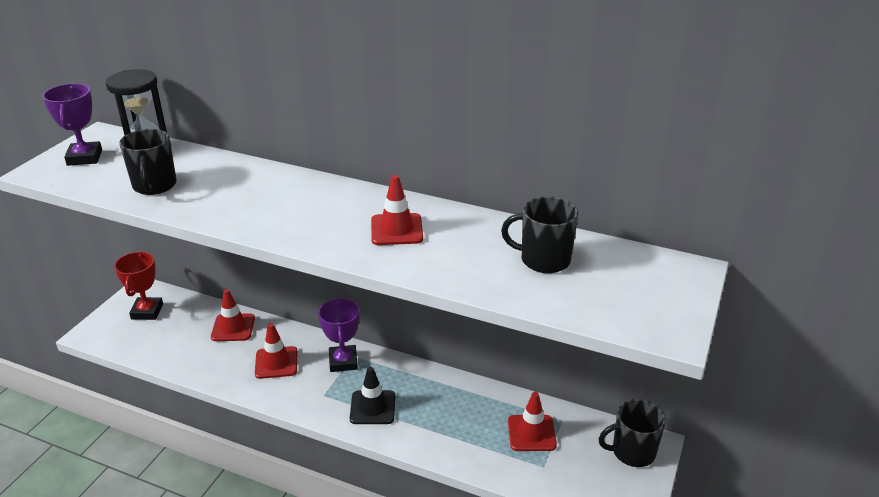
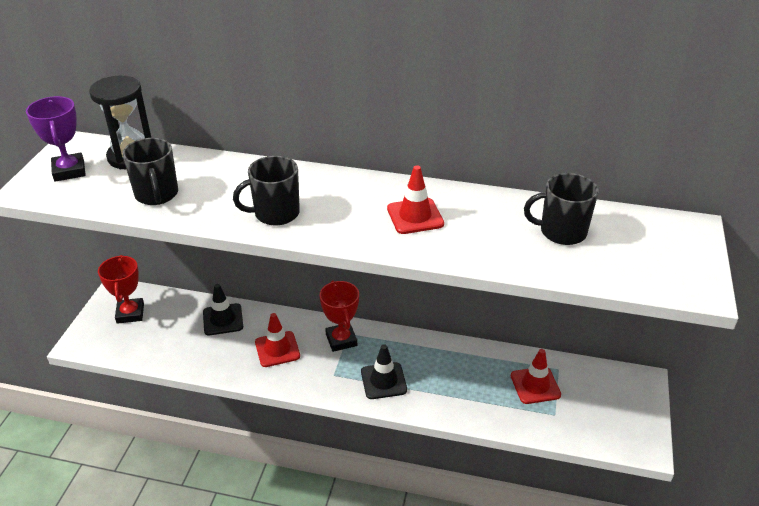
camera: 10 degrees left, 5 degrees up
(233, 328) = (223, 319): red traffic cone -> black traffic cone
(343, 361) = (341, 340): purple trophy -> red trophy
(632, 452) = (627, 390): black mug -> black mug (275, 213)

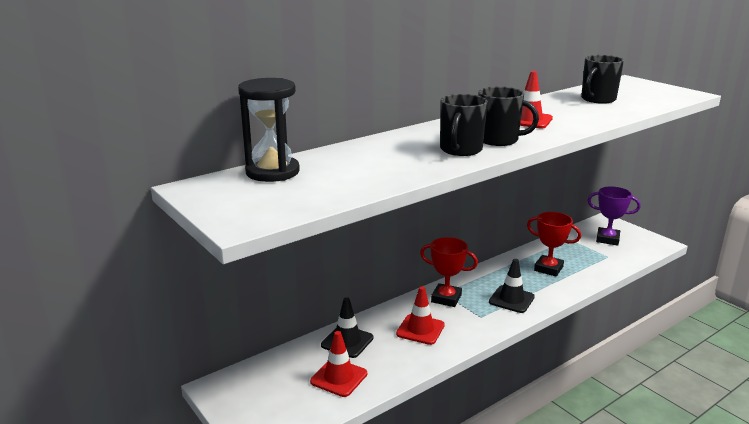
camera: 50 degrees left, 15 degrees down
(69, 171) = (243, 199): purple trophy -> purple trophy (607, 239)
(130, 313) = (263, 390): red trophy -> red trophy (548, 269)
(157, 195) = (358, 177): black mug -> black mug (499, 140)
(535, 385) = (575, 251): red traffic cone -> red traffic cone (339, 378)

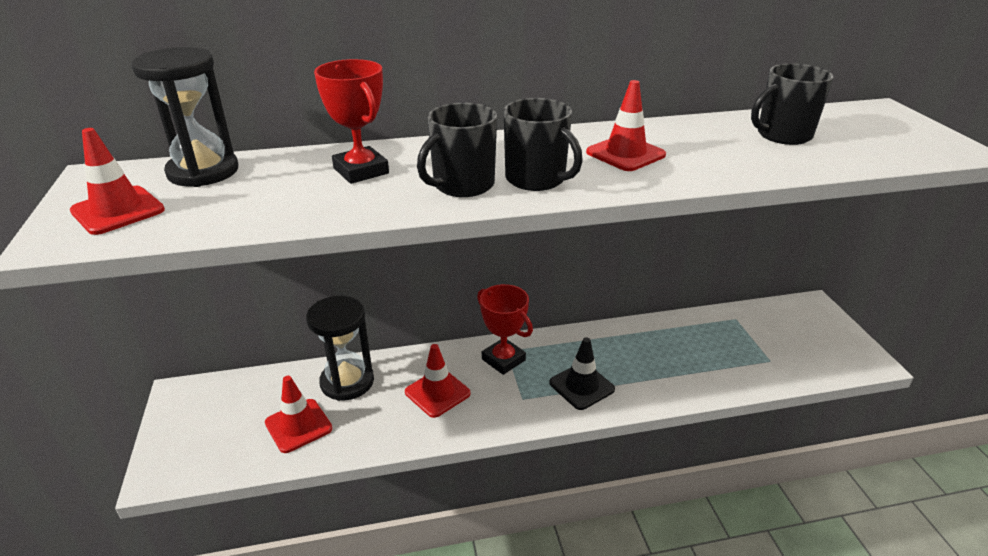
camera: 25 degrees right, 10 degrees up
(253, 202) = (118, 211): none -> red traffic cone
(347, 341) = (347, 382): black traffic cone -> black hourglass
(548, 269) = (669, 355): red trophy -> red trophy (361, 171)
(607, 239) = (792, 334): purple trophy -> none

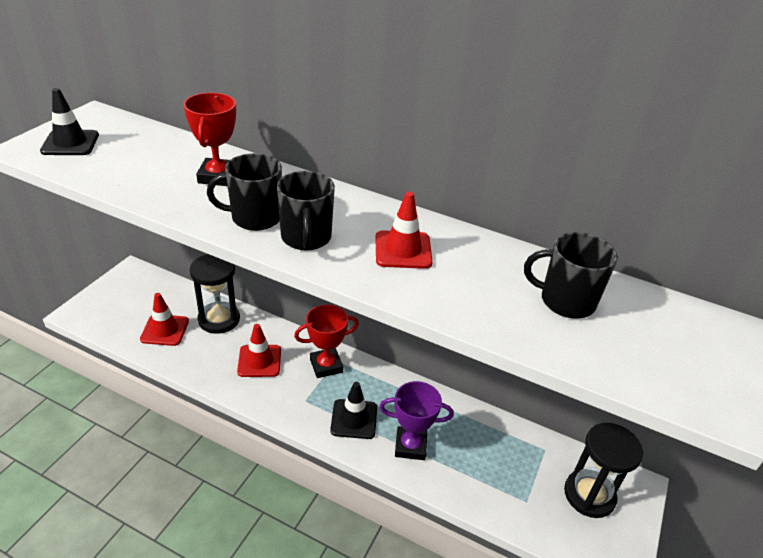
camera: 35 degrees right, 5 degrees up
(118, 211) = (70, 143): red traffic cone -> black traffic cone
(203, 172) = (142, 136): black hourglass -> black hourglass (589, 495)
(503, 360) = (326, 365): red trophy -> red trophy turned 75 degrees clockwise
(649, 377) = (410, 446): none -> purple trophy

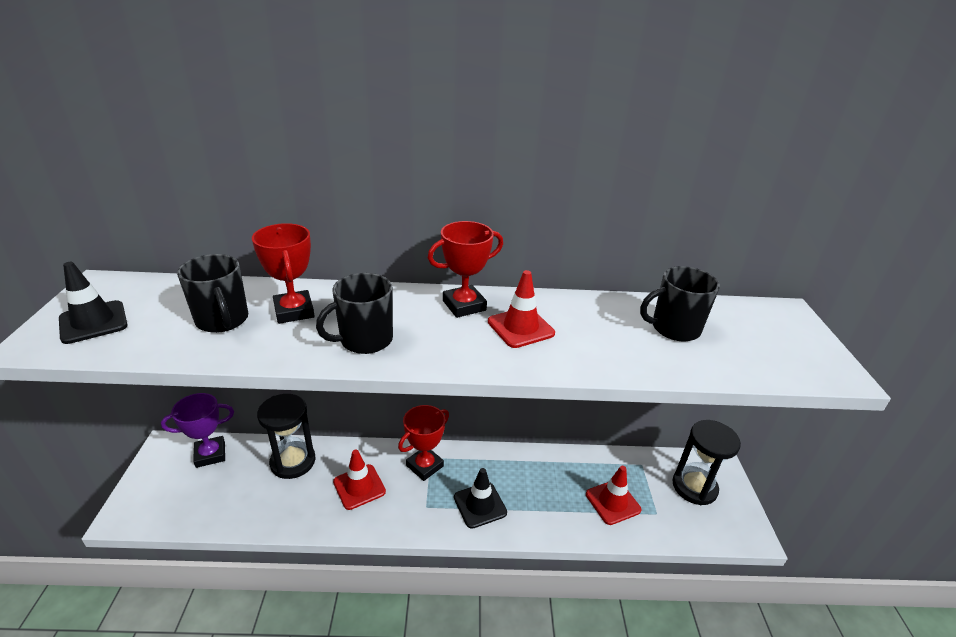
camera: 25 degrees left, 5 degrees down
(165, 330) = (240, 494): red traffic cone -> red traffic cone (612, 502)
(306, 238) = (429, 344): black mug -> black mug (222, 320)
(367, 214) = (464, 305): none -> red trophy
(410, 446) = (541, 508): purple trophy -> purple trophy (210, 454)

